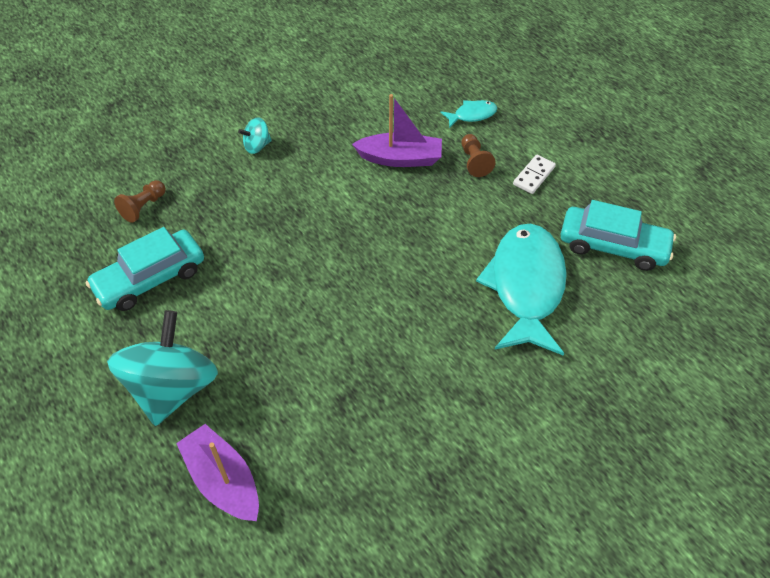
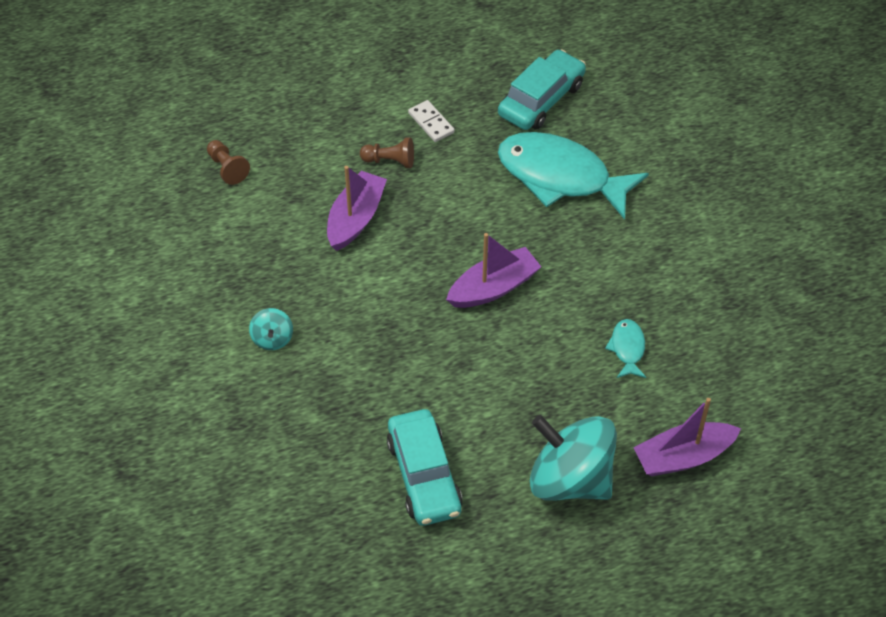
camera: 70 degrees left, 0 degrees up
(143, 207) = (316, 465): brown pawn -> brown pawn (227, 168)
(368, 271) = (493, 288): none -> purple boat
(472, 115) = (322, 140): turquoise fish -> turquoise fish (627, 348)

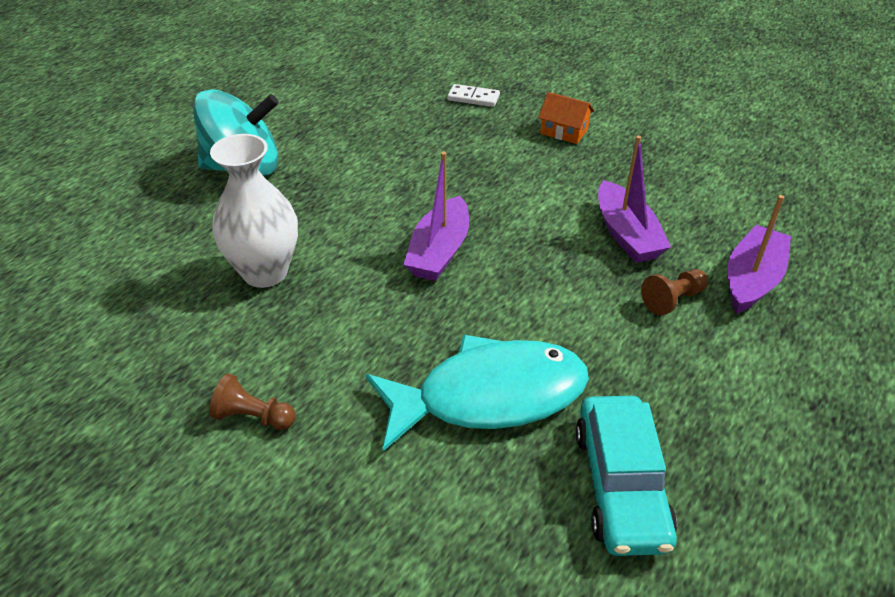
camera: 140 degrees right, 10 degrees down
(227, 168) = (784, 209): brown pawn -> brown pawn (253, 417)
(272, 339) = (564, 131): turquoise spinning top -> orange house
(424, 475) = (358, 120): turquoise car -> none
(431, 123) = (694, 365): white domino -> white domino (473, 98)
(627, 348) = (265, 272): turquoise fish -> white vase
(683, 457) = (153, 223): purple boat -> purple boat (752, 279)

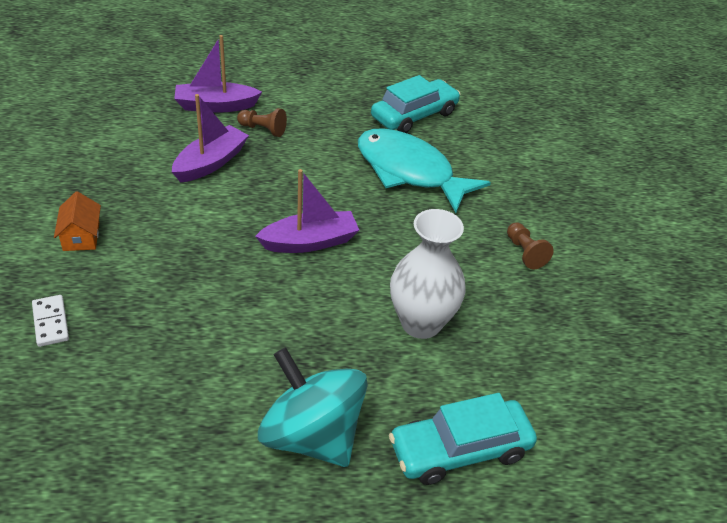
camera: 130 degrees left, 0 degrees up
(137, 227) = (460, 450): none -> turquoise car

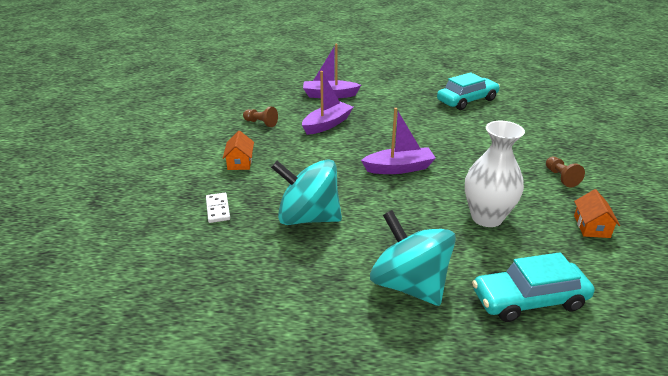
camera: 10 degrees right, 10 degrees down
(180, 332) = (308, 217): none -> turquoise spinning top
(263, 129) = (362, 107): brown pawn -> brown pawn (261, 123)
(409, 171) = (467, 130): turquoise fish -> none
(552, 332) = (591, 226): none -> orange house

